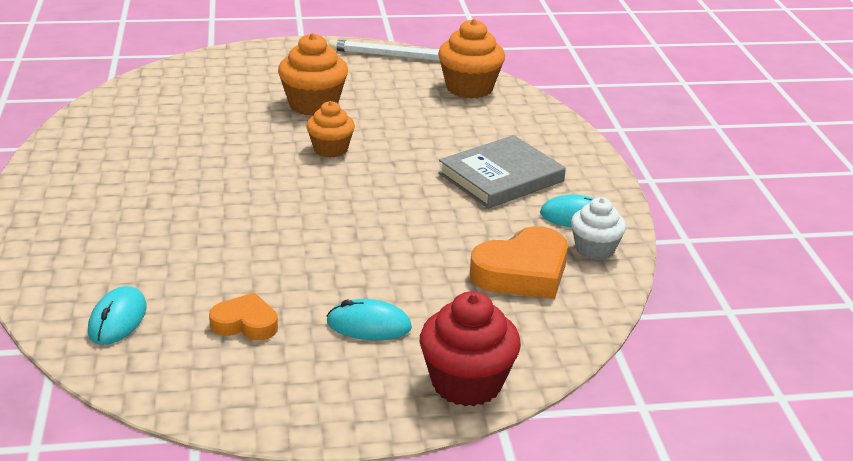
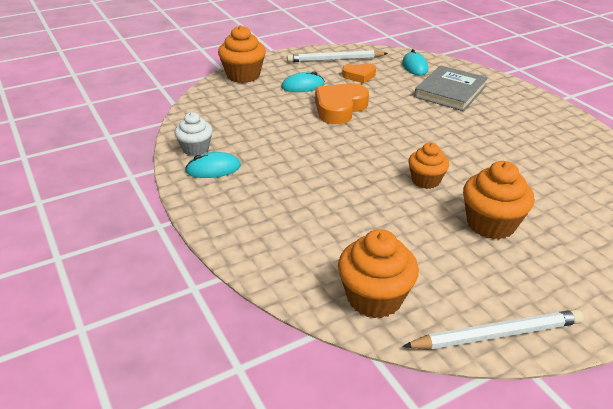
camera: 160 degrees right, 5 degrees up
(249, 382) = (335, 59): none -> white pencil
(466, 383) = (243, 75): red cupcake -> orange cupcake
(501, 177) = (282, 189): grey book -> grey book (450, 91)
(522, 272) = (237, 125): orange heart -> orange heart (339, 108)

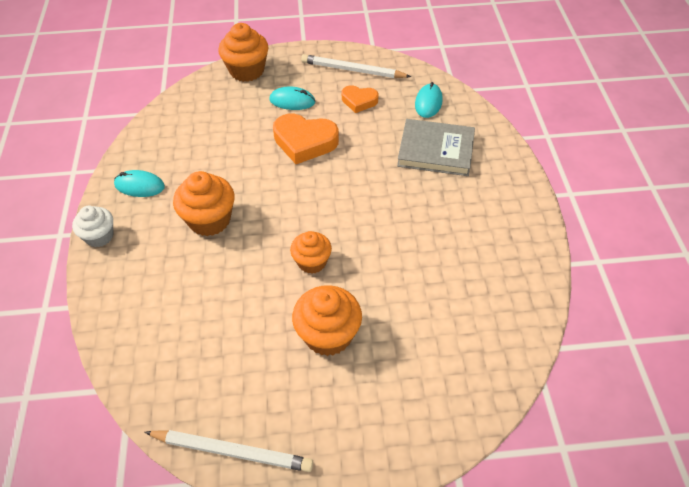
camera: 25 degrees right, 15 degrees up
(195, 149) = (141, 156): white cupcake -> white cupcake (99, 236)
(339, 108) = (305, 142): orange heart -> orange heart turned 135 degrees counterclockwise
(374, 298) = (165, 375): orange cupcake -> orange cupcake (209, 220)
(450, 91) = (436, 150): grey book -> grey book turned 45 degrees clockwise

